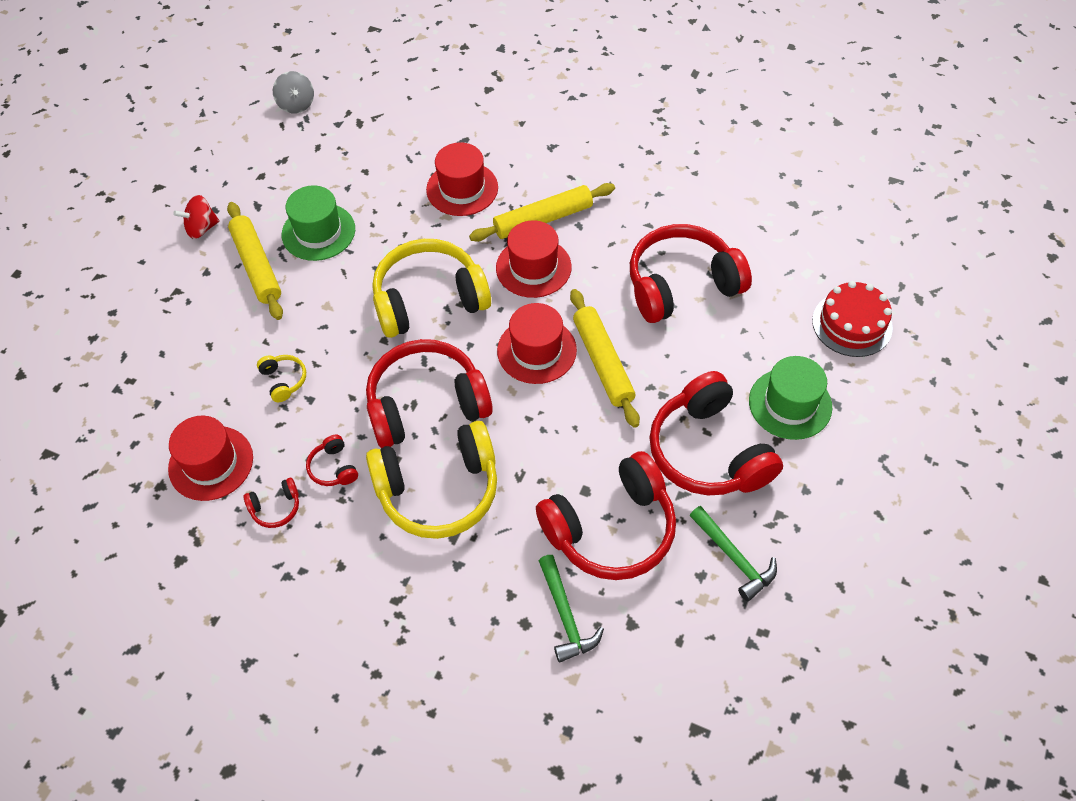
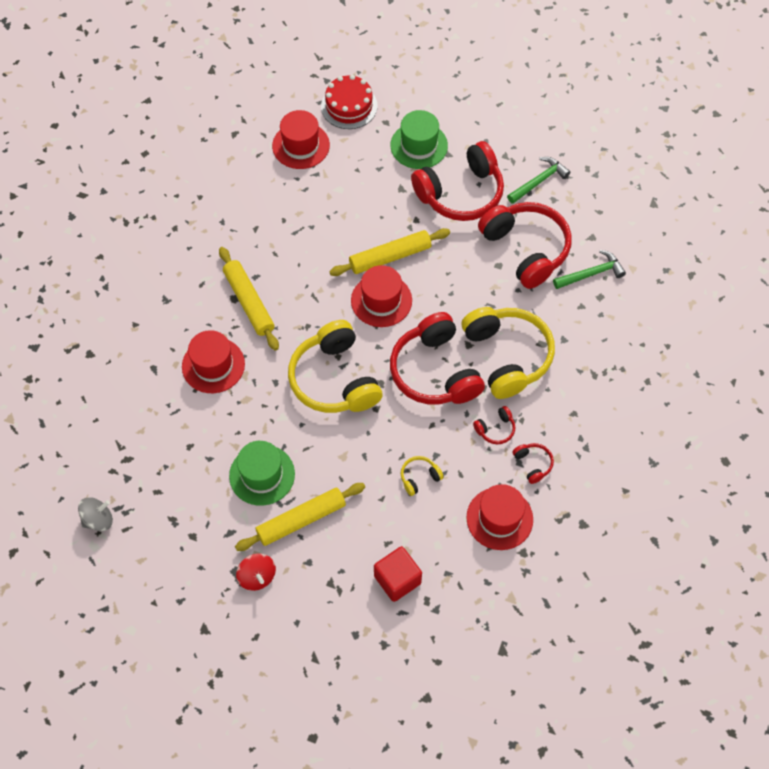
camera: 95 degrees left, 5 degrees up
(163, 353) = (397, 579): none -> red cube
(533, 267) = (300, 306): red hat -> red hat (301, 145)
(681, 284) = (315, 207): red headphones -> none

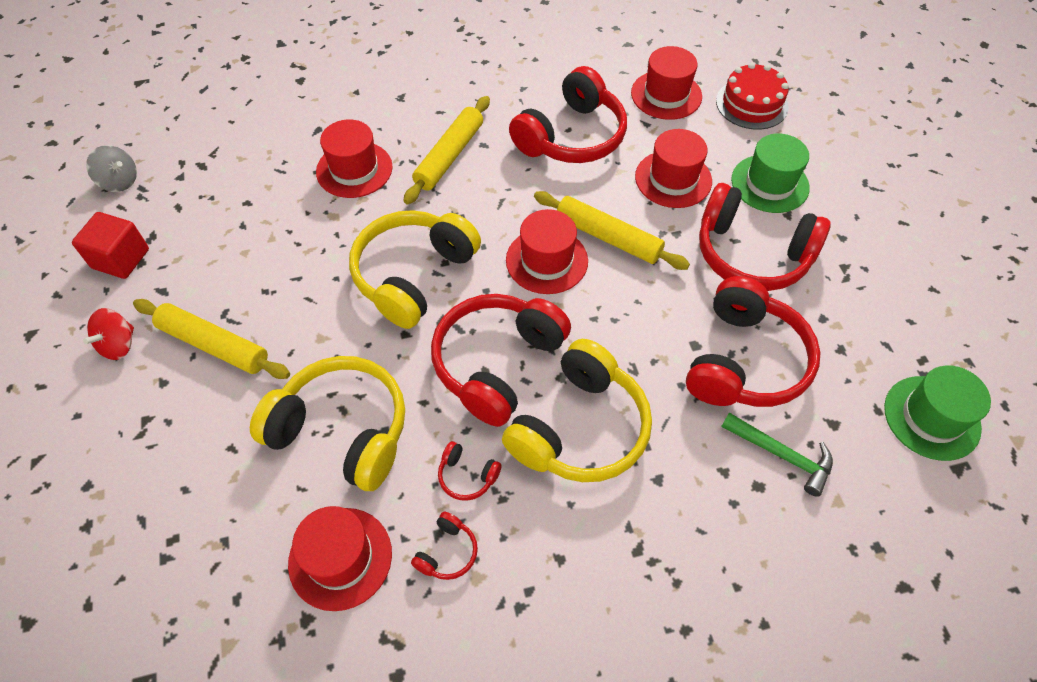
camera: 55 degrees right, 5 degrees down
(262, 475) = (250, 279): green hat -> green hat (931, 417)
(291, 222) = (571, 136): none -> red headphones
(373, 192) = (673, 179): none -> red hat
(397, 579) = (186, 488): red cube -> red cube (121, 259)
(419, 477) = (342, 430): yellow headphones -> yellow headphones, size x2.40
(539, 181) = (848, 319): green hammer -> none

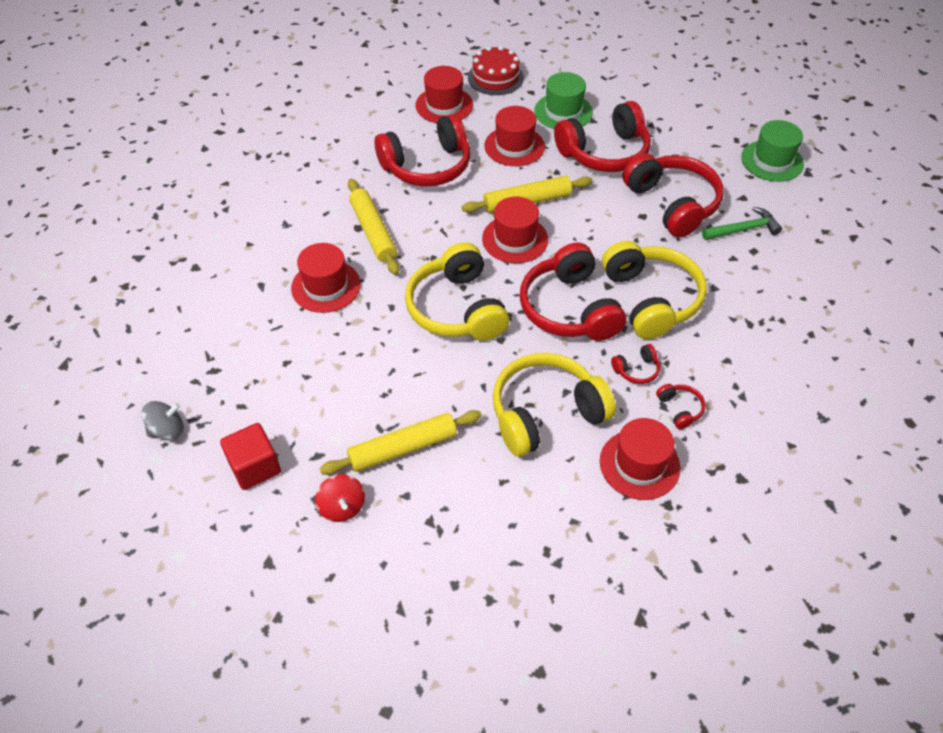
camera: 50 degrees left, 5 degrees down
(571, 136) = (427, 166): red headphones -> red headphones turned 75 degrees clockwise

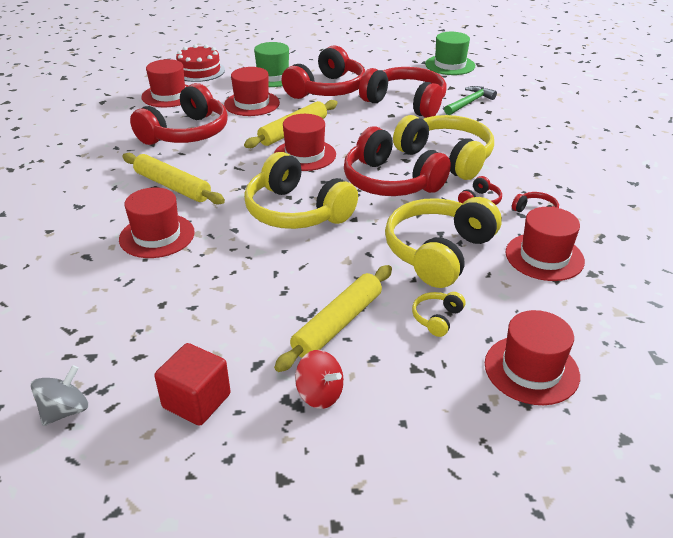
camera: 30 degrees left, 15 degrees down
(486, 482) = (437, 318): none -> yellow headphones
(521, 572) = (531, 369): none -> red hat

